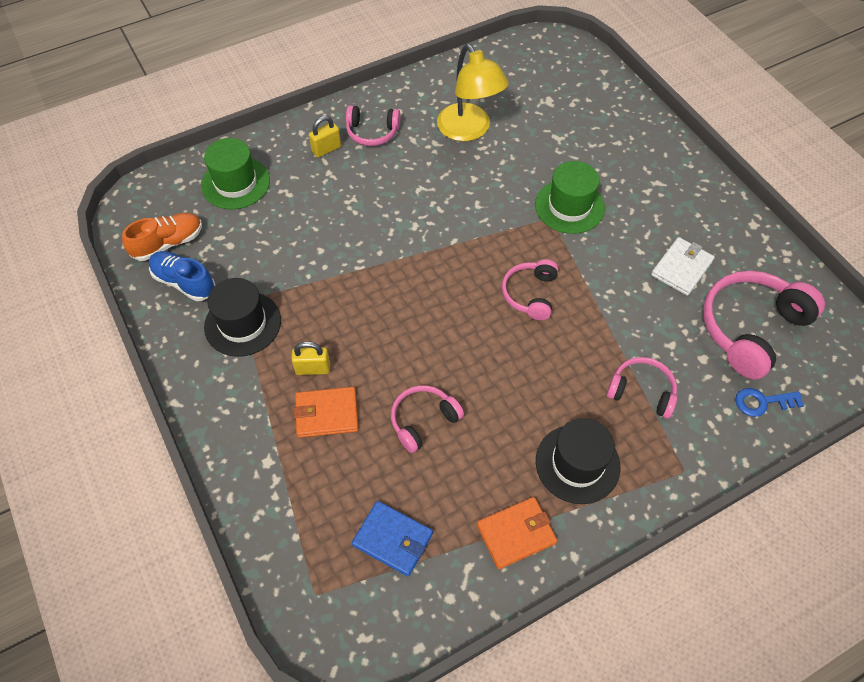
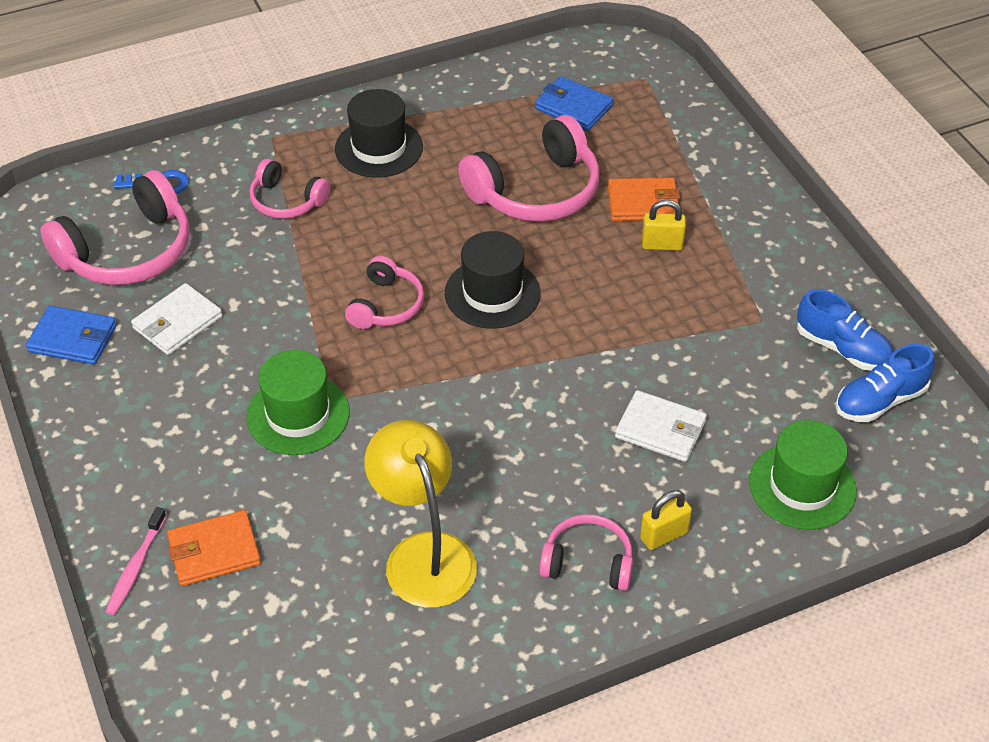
camera: 175 degrees left, 10 degrees down
(168, 243) = (880, 401): orange shoe -> blue shoe
(242, 323) = (754, 296): black hat -> black hat (492, 293)
(324, 213) = (660, 429): none -> white wallet
(423, 420) = (536, 191): pink headphones -> pink headphones, size x1.76
(516, 534) = (454, 104): orange wallet -> orange wallet (214, 551)
(633, 113) = (136, 567): none -> pink toothbrush
(751, 250) = (73, 338): none -> blue wallet

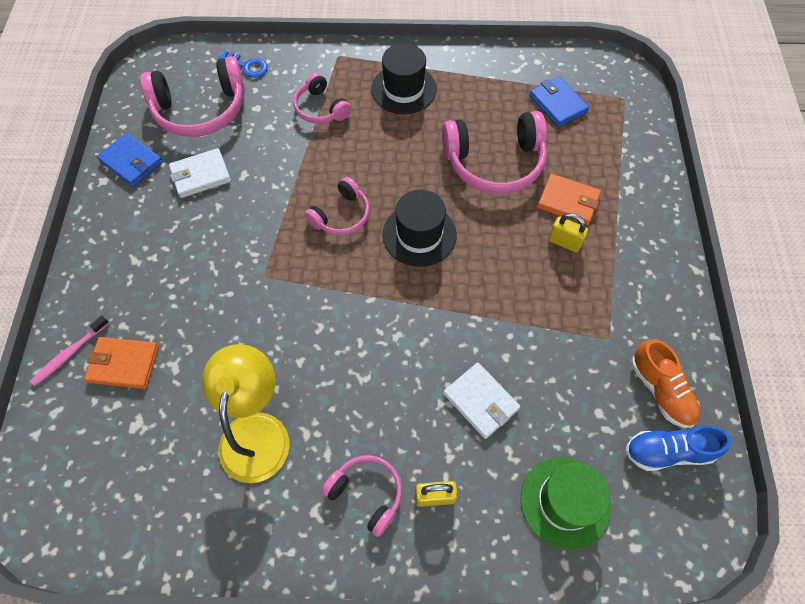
camera: 25 degrees right, 15 degrees up
(298, 415) = (236, 279): green hat -> none
(842, 348) = (660, 390): blue shoe -> orange shoe

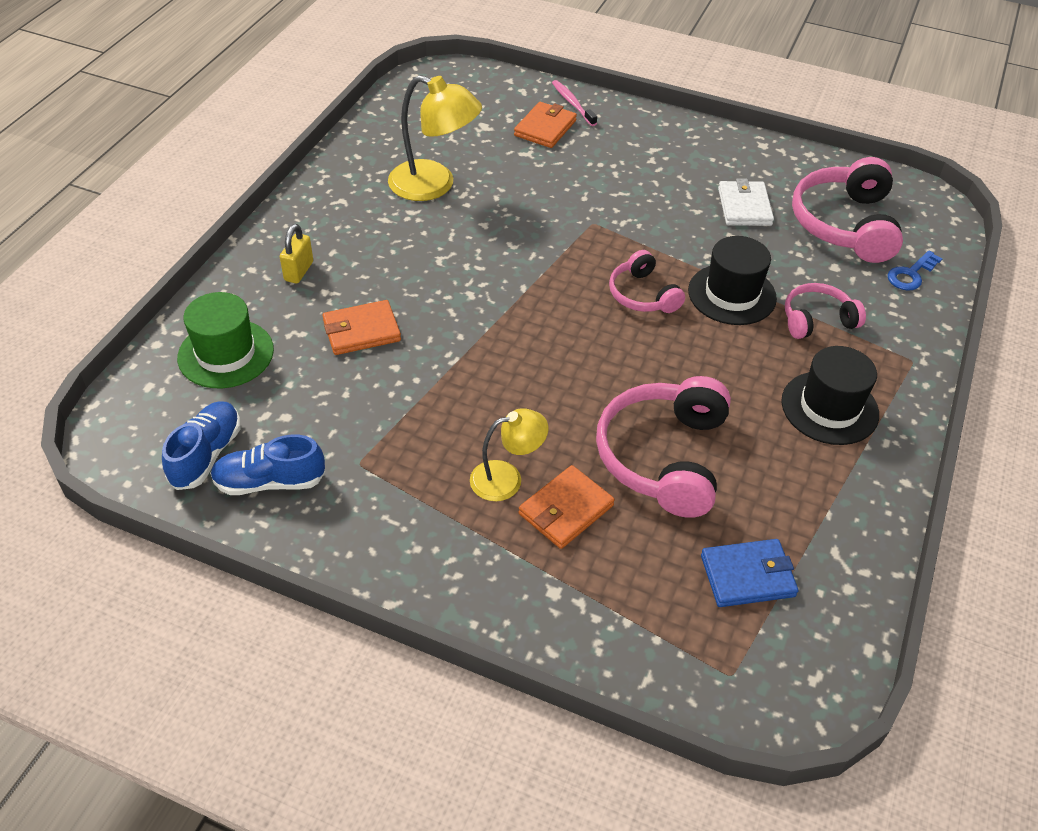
camera: 110 degrees right, 15 degrees down
(131, 162) = (782, 165): blue wallet -> none
(367, 493) = (333, 232): pink headphones -> none
(419, 234) = (585, 349): black hat -> black hat (732, 294)
(481, 401) = (362, 331): white wallet -> orange wallet
(564, 242) = (507, 478): yellow padlock -> yellow lamp
(660, 390) = (270, 482): orange shoe -> blue shoe

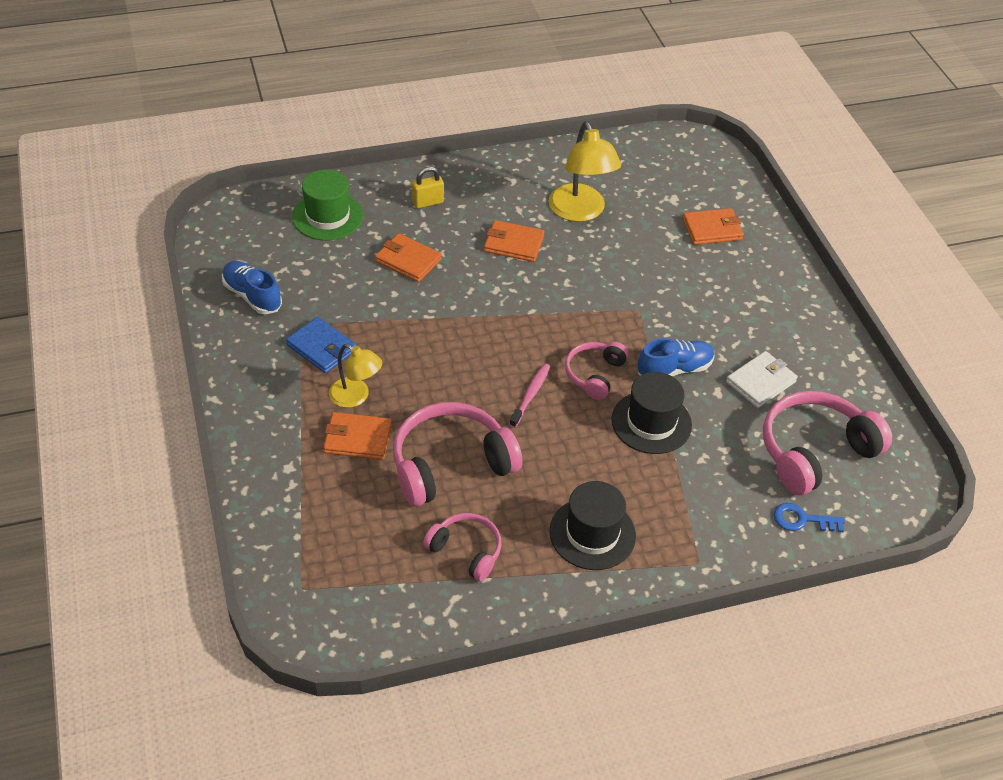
camera: 50 degrees right, 0 degrees up
(206, 455) = (246, 258): blue shoe -> blue shoe (674, 369)
(425, 248) = (514, 244): none -> orange wallet
(572, 103) = (760, 227): pink toothbrush -> pink toothbrush (530, 395)
(747, 576) = (389, 558): blue wallet -> blue wallet (322, 347)
(817, 320) = (679, 484): pink headphones -> pink headphones (466, 550)

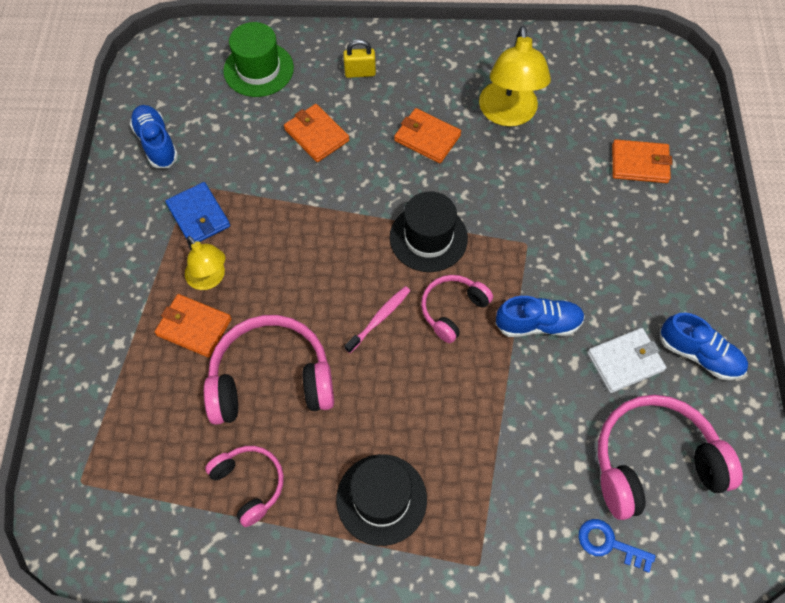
camera: 20 degrees right, 15 degrees up
(651, 422) = (490, 382): black hat -> black hat (428, 238)
(820, 363) = (699, 354): none -> blue shoe

